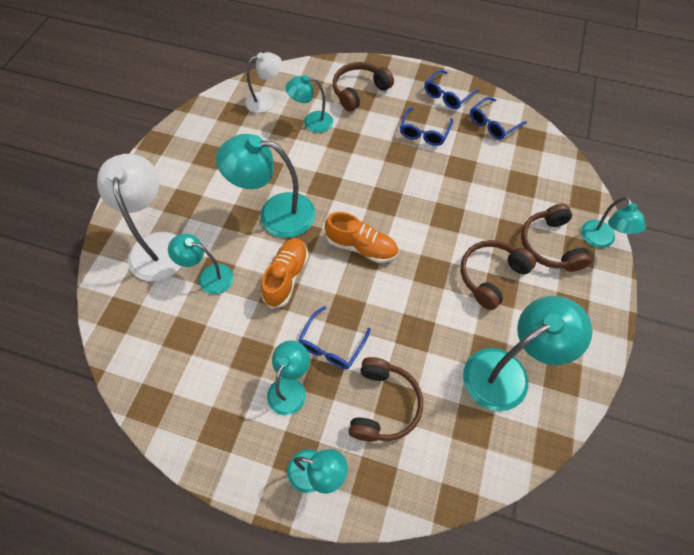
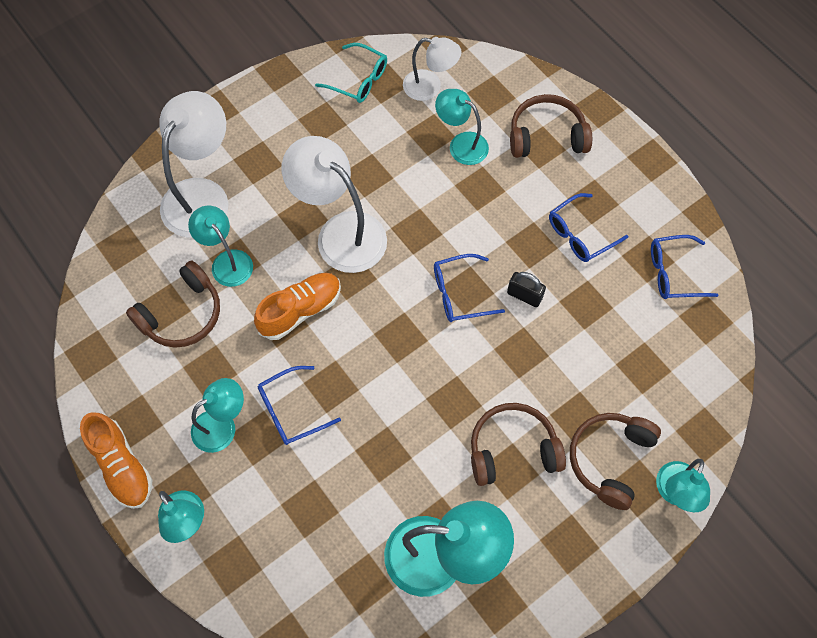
camera: 35 degrees right, 5 degrees up
(215, 120) = (358, 80): none -> turquoise glasses
(275, 214) = (340, 232): turquoise lamp -> white lamp
(361, 247) = (401, 327): orange shoe -> orange shoe (122, 466)
(383, 405) = (295, 503): brown headphones -> brown headphones (182, 314)
(421, 184) = (524, 295): none -> black padlock
(447, 95) = (649, 202): blue glasses -> blue glasses (459, 293)

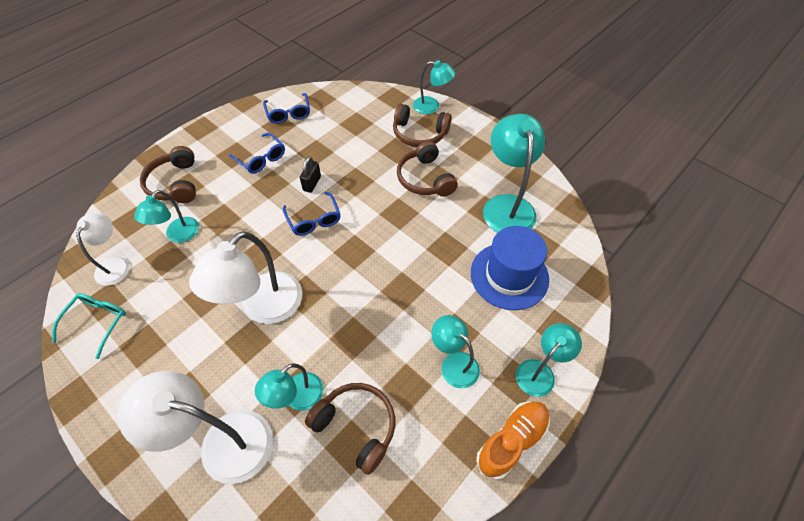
camera: 100 degrees left, 10 degrees down
(291, 410) = (428, 314): blue glasses -> none
(300, 310) = (340, 325): orange shoe -> none
(323, 525) = (509, 275): none -> blue hat

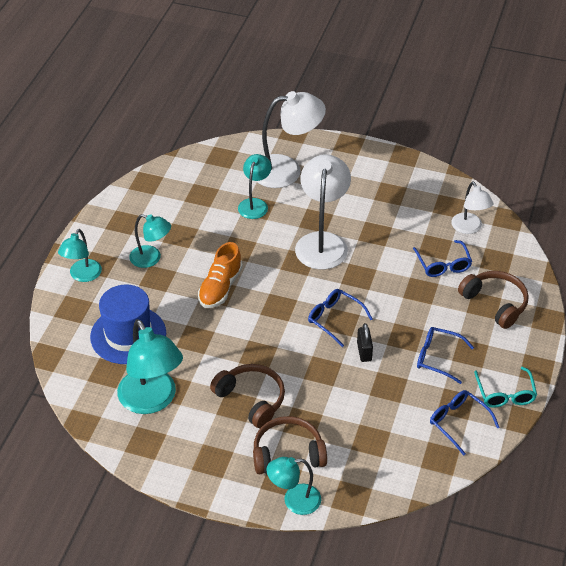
camera: 155 degrees right, 10 degrees down
(97, 322) = (438, 193): turquoise glasses -> turquoise glasses (505, 394)
(178, 235) = (443, 264): turquoise lamp -> blue glasses
(356, 426) = (204, 204): brown headphones -> none
(512, 441) = (93, 231): orange shoe -> orange shoe (220, 288)

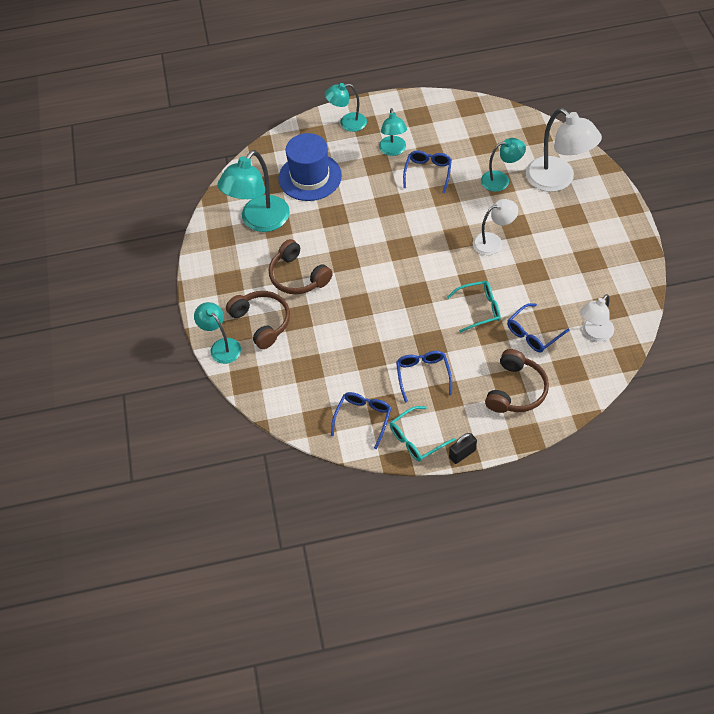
camera: 65 degrees right, 10 degrees up
(220, 288) = (394, 204): orange shoe -> none
(251, 399) = (298, 276): brown headphones -> brown headphones turned 120 degrees clockwise
(322, 242) = (493, 241): white lamp -> white lamp, size x0.59
(335, 319) = (415, 288): blue glasses -> blue glasses (428, 173)
(364, 351) = (394, 323): black padlock -> black padlock (462, 454)
(391, 286) = (479, 309): none -> turquoise glasses

